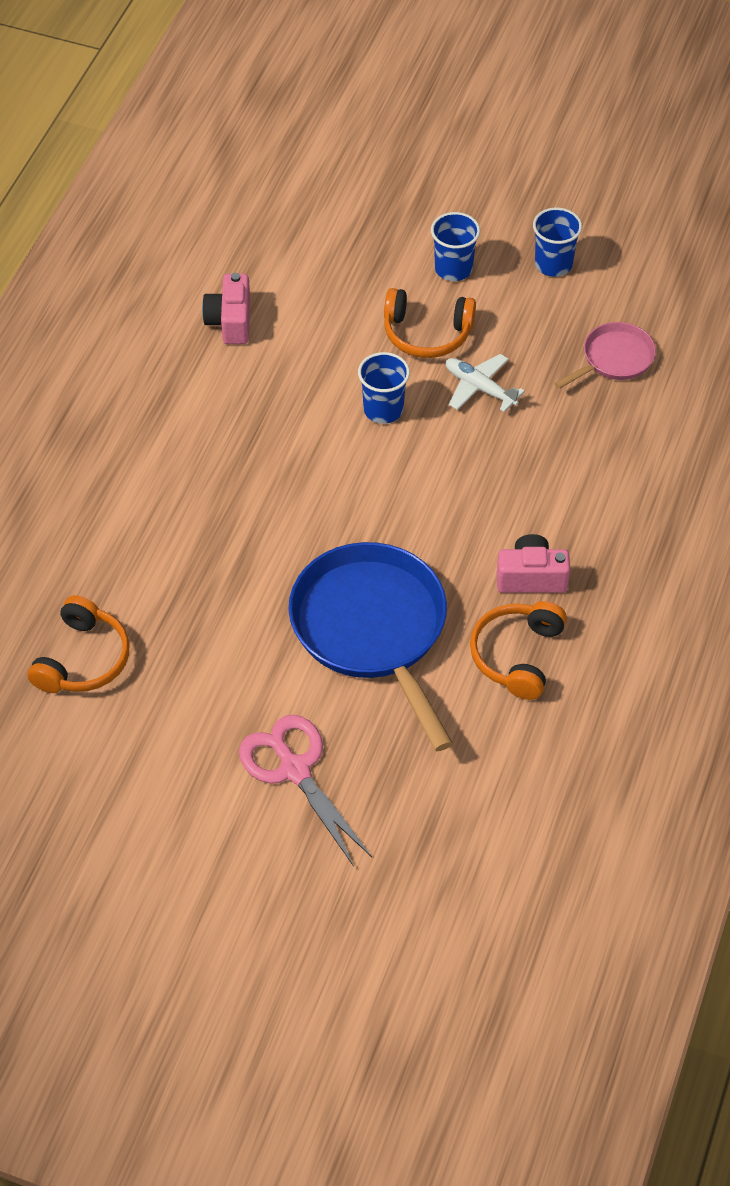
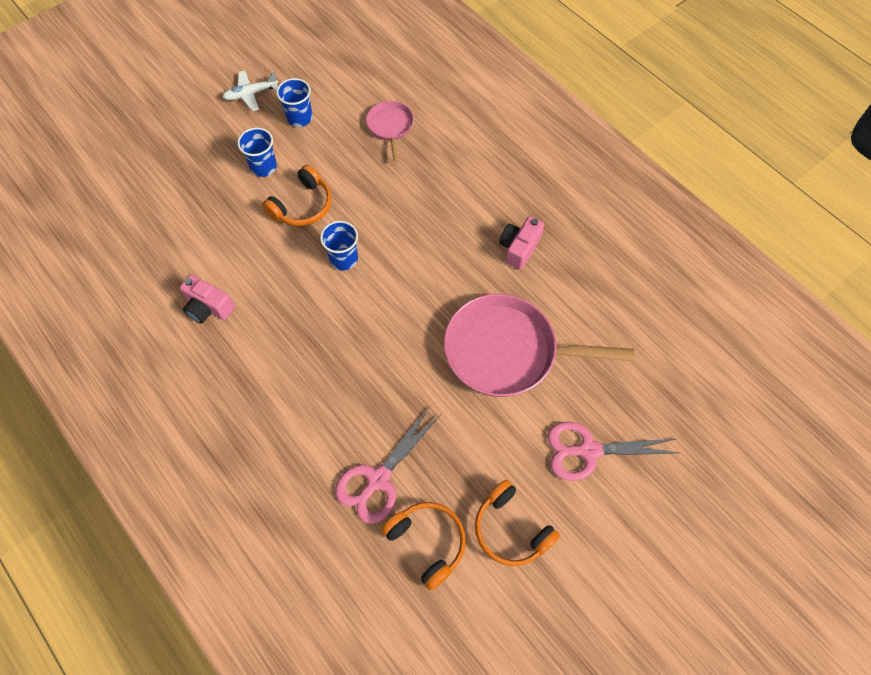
camera: 60 degrees left, 10 degrees up
(127, 579) = (378, 479): none -> pink scissors
(373, 630) = (508, 351): blue pan -> pink pan
(479, 388) = (364, 201): white plane -> white plane (251, 94)
(517, 655) = (570, 284): orange headphones -> orange headphones (511, 529)

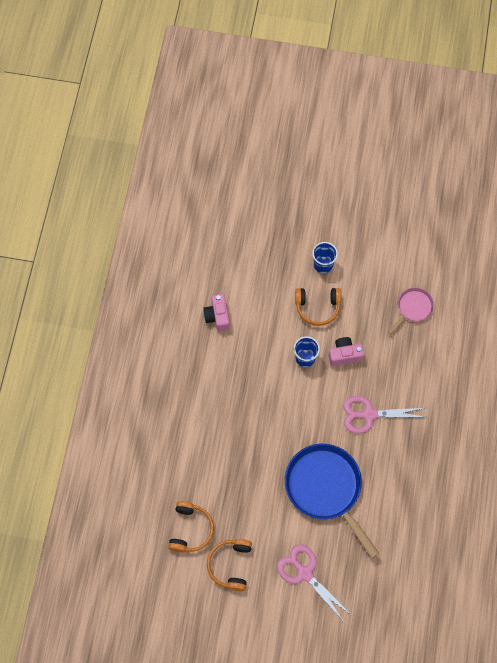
camera: 50 degrees right, 5 degrees up
(251, 94) = (364, 212): white plane -> none
(300, 118) = (372, 253): blue cup -> none
(378, 479) = (201, 480): pink scissors -> pink scissors (369, 414)
(508, 351) = (326, 489): pink pan -> blue pan
(519, 248) = (396, 445): pink camera -> pink camera (344, 355)

